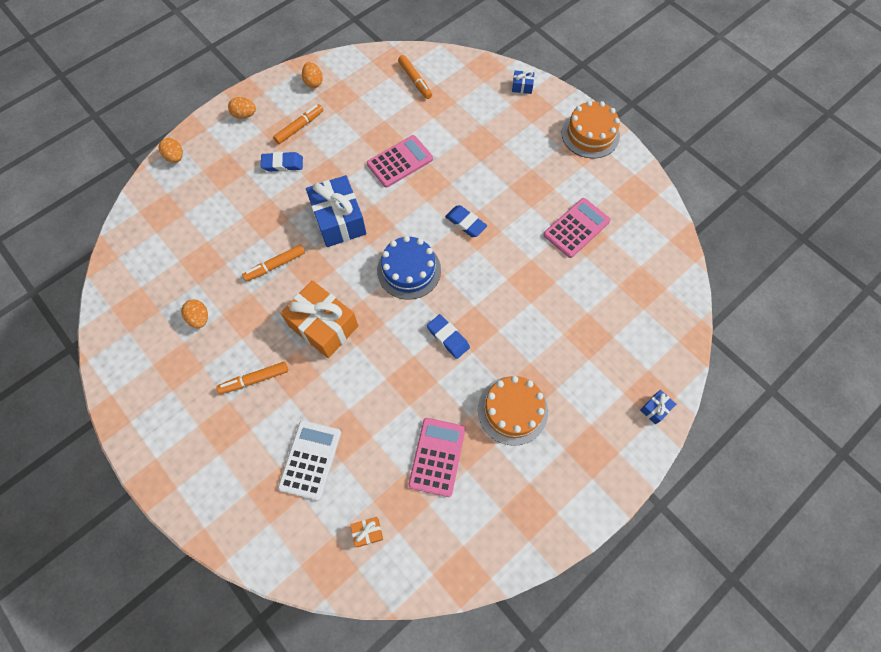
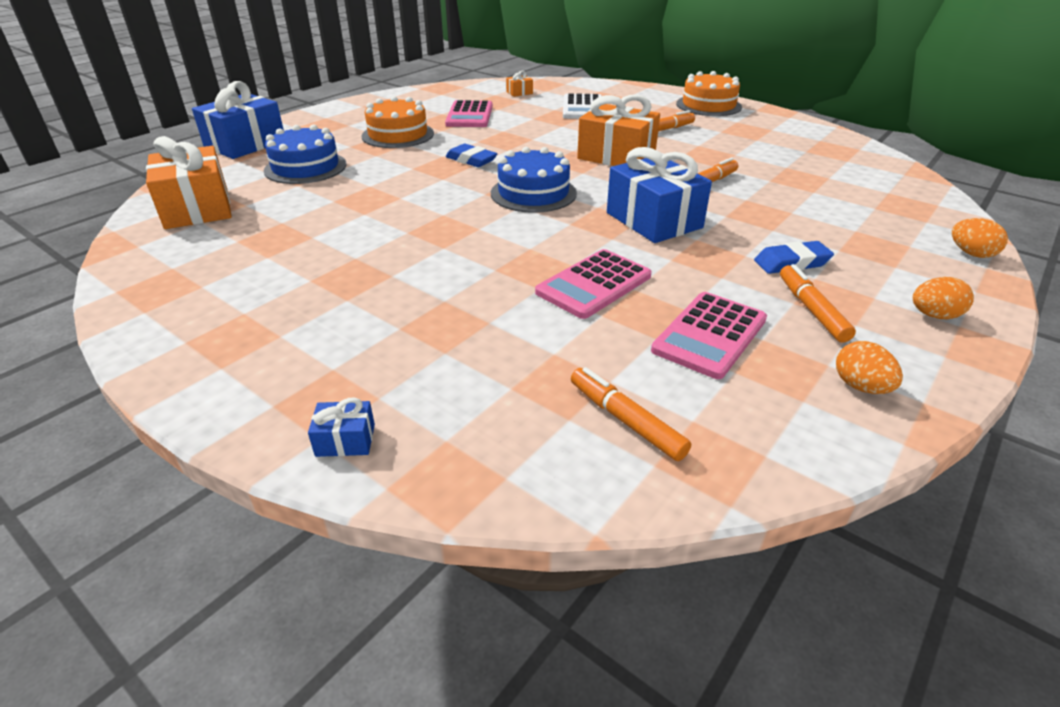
camera: 170 degrees right, 30 degrees down
(199, 318) = (756, 150): orange egg -> none
(300, 127) = (811, 309): orange marker -> orange marker turned 135 degrees clockwise
(465, 223) = (462, 233): blue eraser -> none
(576, 228) = (286, 244): pink calculator -> pink calculator (710, 335)
(587, 345) = (305, 167): none -> blue cake
(590, 134) = (204, 362): orange cake -> orange cake (708, 105)
(651, 285) = (197, 208): none -> orange gift
(655, 409) = (245, 144): blue gift -> blue gift, size x2.34

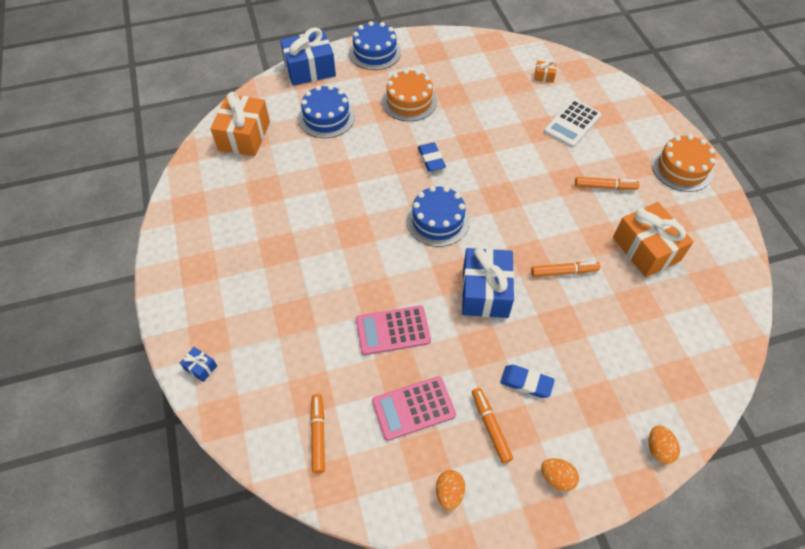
camera: 35 degrees right, 20 degrees up
(318, 118) = (375, 52): none -> blue cake
(469, 115) = (478, 95): pink calculator -> none
(616, 156) = (533, 204): orange gift -> orange gift (646, 249)
(811, 309) = (490, 426): orange marker -> orange marker turned 45 degrees counterclockwise

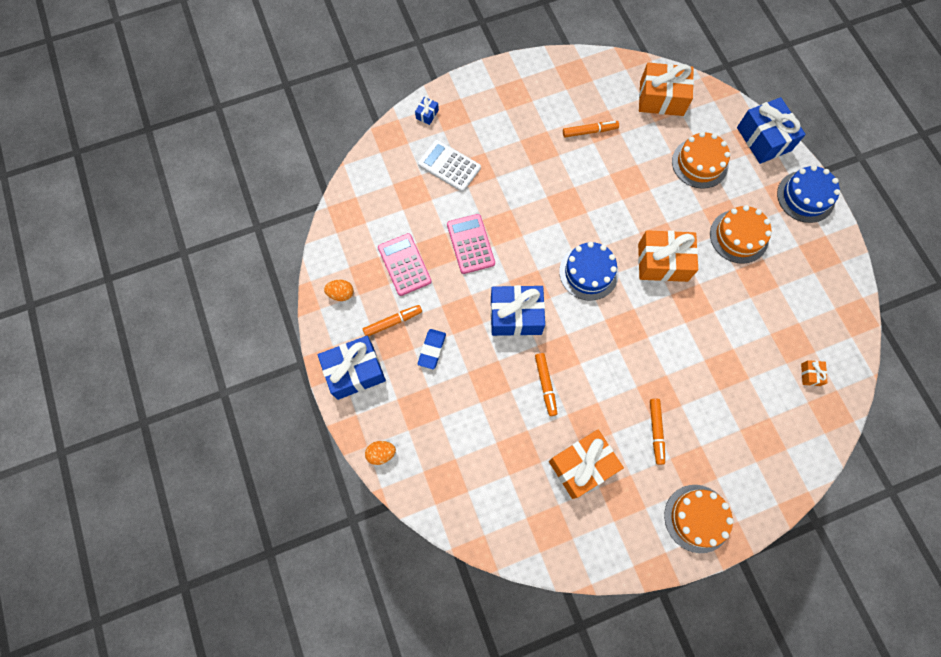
camera: 85 degrees right, 15 degrees up
(318, 434) = (380, 201): orange marker -> orange marker (589, 131)
(326, 117) = (699, 163): blue cake -> orange cake
(431, 159) = (662, 262): blue eraser -> orange gift
(557, 478) = (355, 371): orange egg -> blue gift
(572, 124) = (741, 403): white calculator -> white calculator (449, 166)

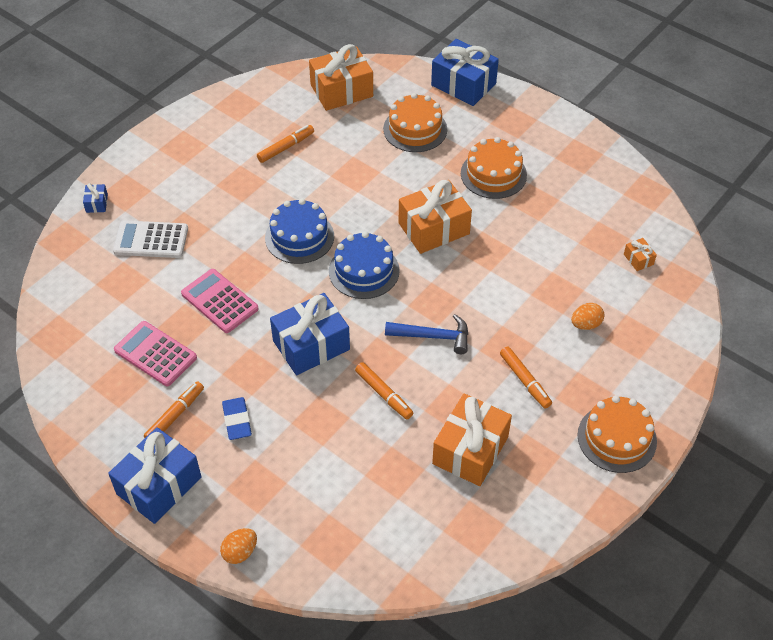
camera: 30 degrees left, 20 degrees down
(341, 294) = (96, 416): orange egg -> orange egg (586, 324)
(608, 356) = (433, 336): none -> blue hammer
(805, 196) = (534, 115): blue cake -> blue cake (299, 237)

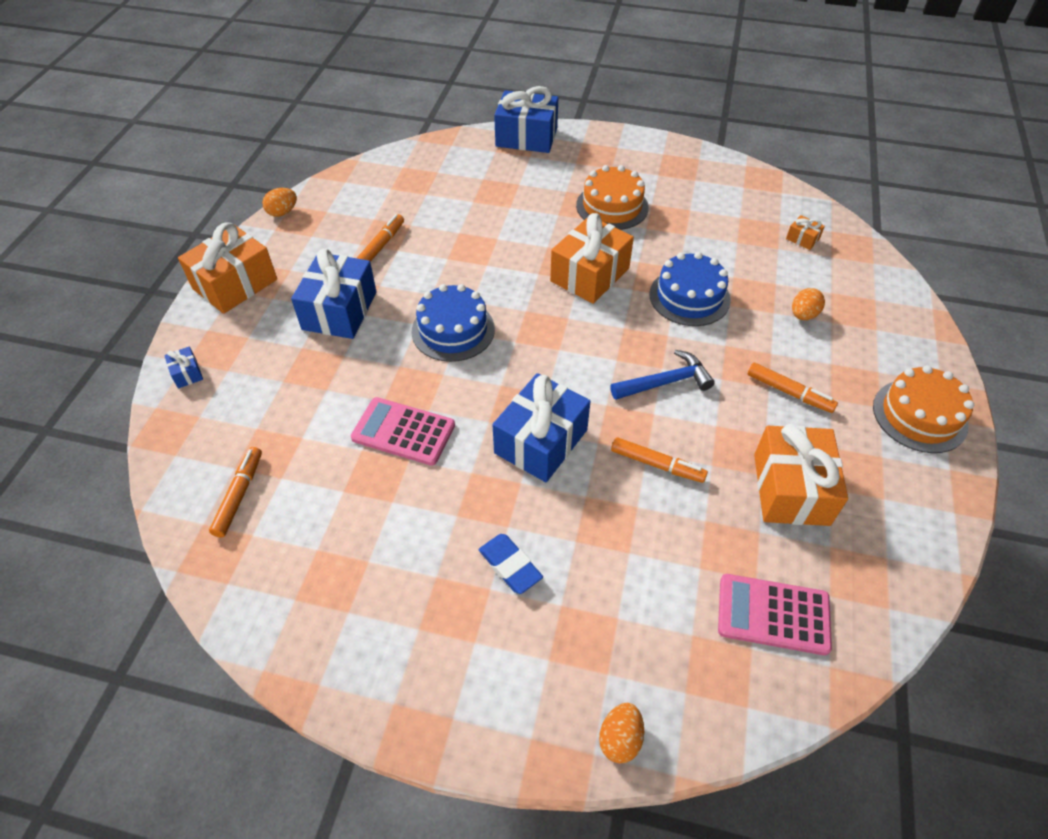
camera: 25 degrees left, 0 degrees up
(151, 240) = (279, 392): white calculator -> none
(155, 354) = (359, 524): pink calculator -> pink calculator (773, 614)
(159, 485) = (461, 695): blue gift -> blue gift (339, 311)
(175, 415) = (429, 591): orange marker -> orange marker (239, 495)
(227, 93) = (282, 212): none -> orange egg
(341, 91) = (407, 176): orange gift -> orange gift (235, 284)
(364, 271) = (546, 341): blue cake -> blue cake (689, 297)
(415, 129) = (506, 189): orange cake -> none

